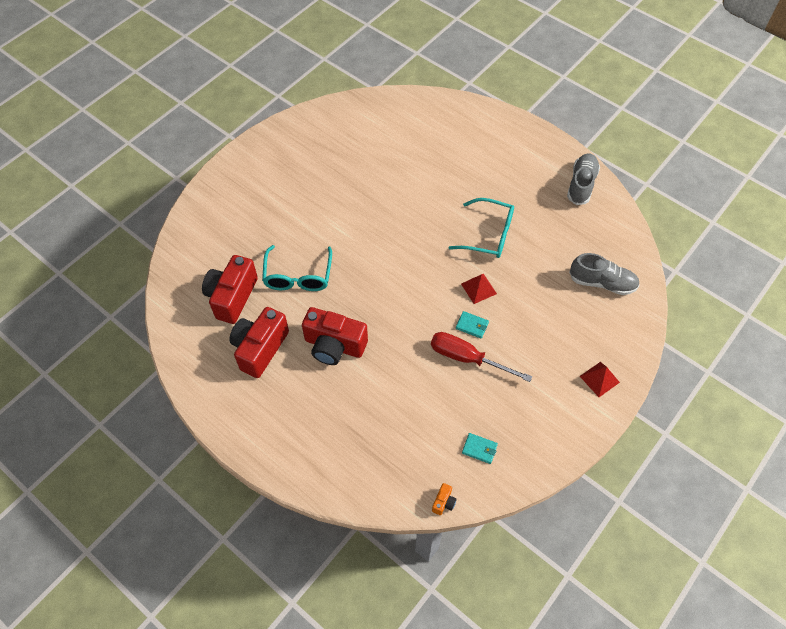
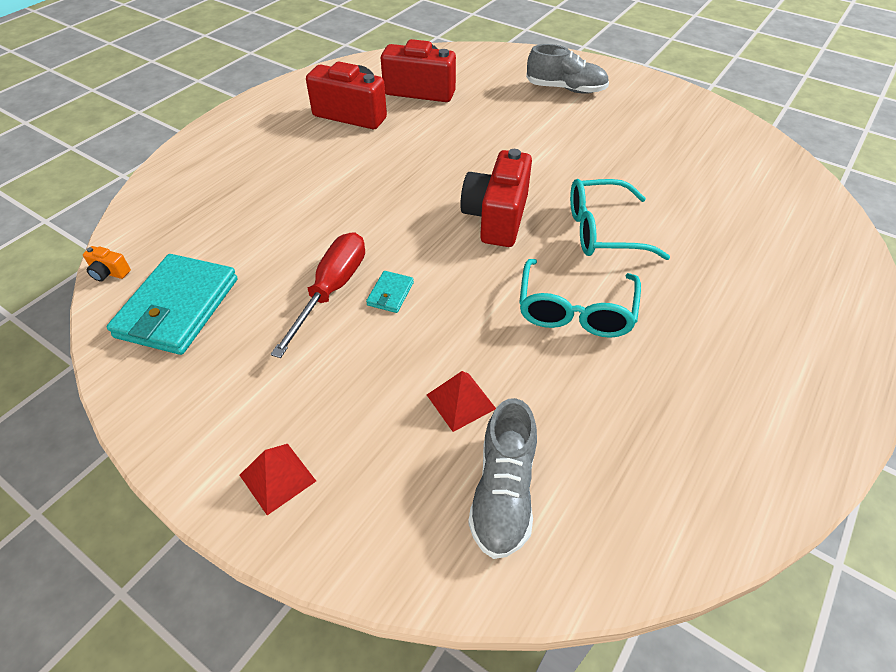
camera: 85 degrees right, 10 degrees down
(298, 276) = (456, 130): turquoise glasses -> turquoise glasses (602, 231)
(334, 346) = (355, 165): red camera -> red camera (496, 217)
(478, 288) = (462, 300): red pyramid -> red pyramid (461, 401)
(479, 449) = (178, 307): turquoise wallet -> turquoise wallet, size x2.32
(581, 185) = (757, 461): grey shoe -> grey shoe (565, 89)

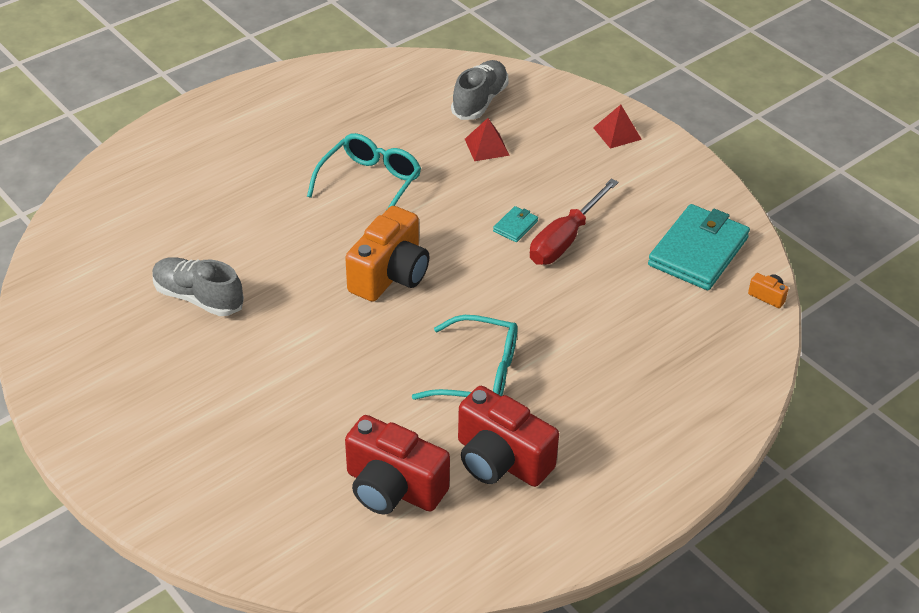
camera: 165 degrees left, 5 degrees down
(496, 217) = (390, 275): red camera -> orange camera
(565, 89) = (193, 443): grey shoe -> grey shoe (198, 298)
(602, 231) = (299, 241): turquoise glasses -> turquoise glasses (479, 374)

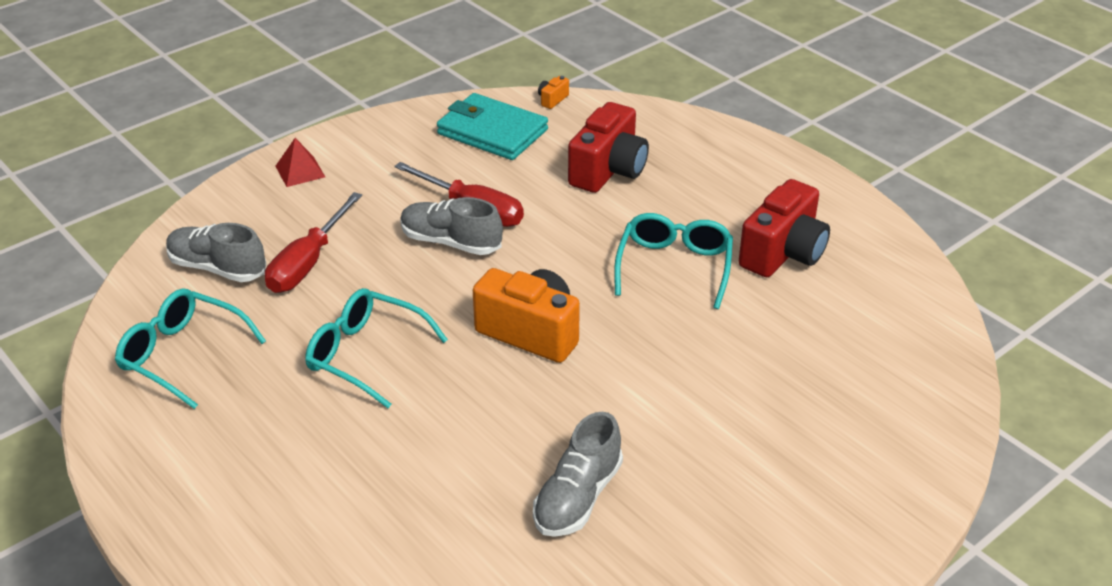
camera: 90 degrees left, 5 degrees down
(378, 95) = (182, 355): none -> turquoise glasses
(393, 488) = (836, 320): red camera -> red camera (608, 171)
(486, 147) = (308, 262): red pyramid -> red screwdriver
(515, 226) = (451, 242): turquoise wallet -> grey shoe

